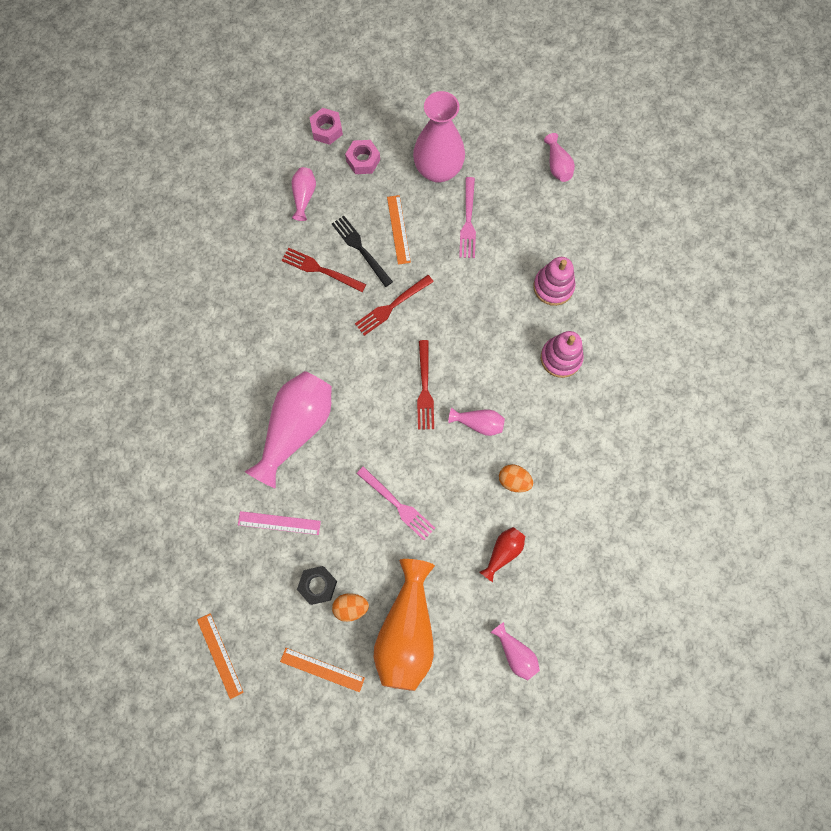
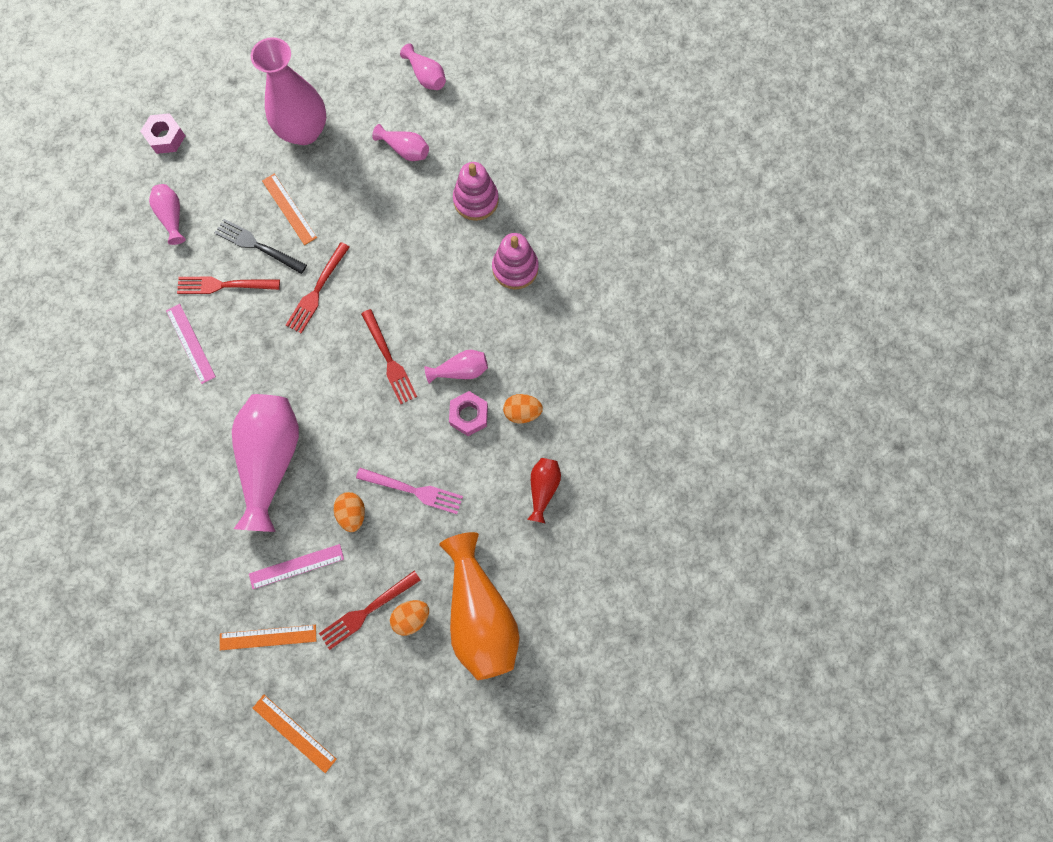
camera: 25 degrees left, 0 degrees up
(274, 305) = (190, 343): none -> pink ruler
(318, 585) = (366, 611): black nut -> red fork
(322, 669) = (410, 695): orange ruler -> orange ruler (268, 637)
(341, 501) = (352, 513): none -> orange egg
(363, 160) = (219, 153): pink nut -> pink nut (469, 415)
(468, 221) = (359, 171): pink fork -> none
(515, 653) = (600, 584): pink vase -> pink vase (405, 150)

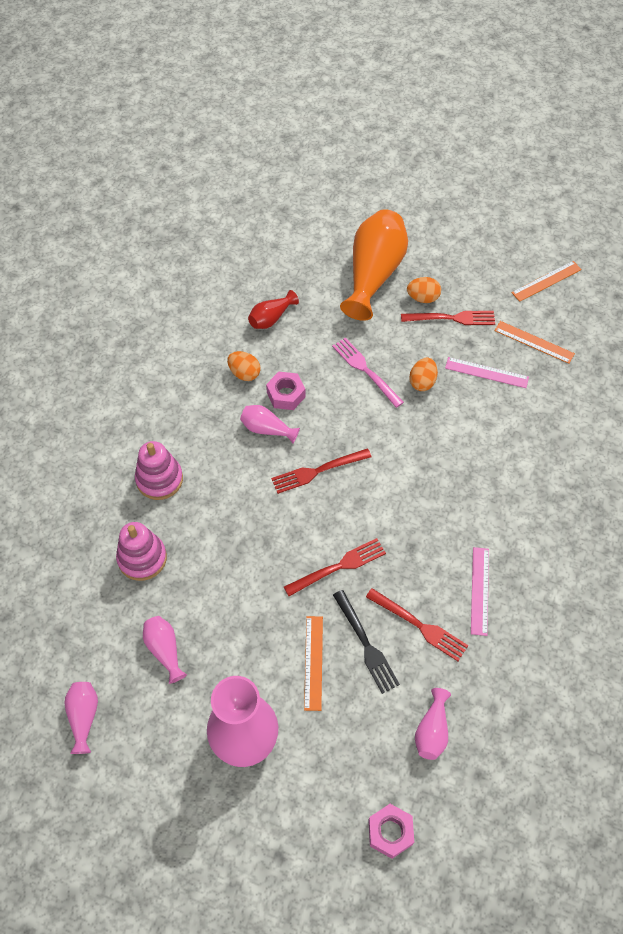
camera: 145 degrees left, 15 degrees down
(271, 460) = (463, 454): pink vase -> none
(294, 733) = (546, 281): orange ruler -> orange ruler turned 75 degrees clockwise
(389, 360) = (317, 471): red fork -> red fork turned 120 degrees counterclockwise

